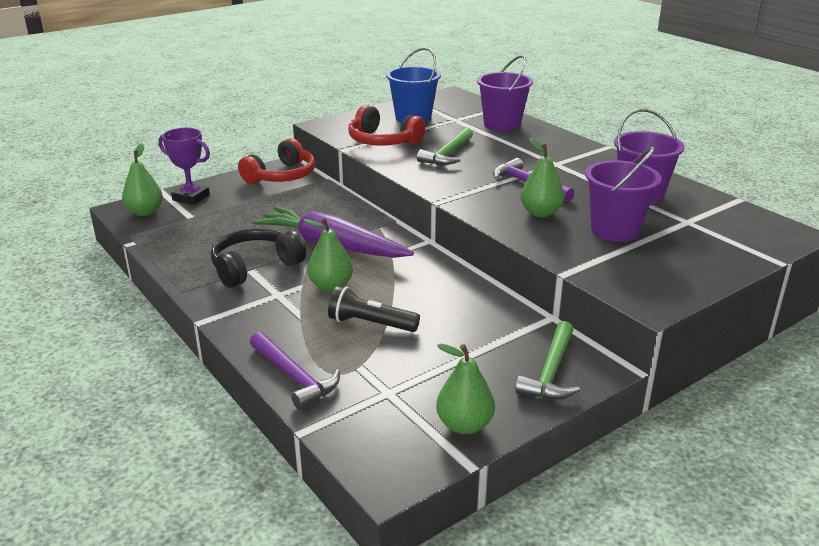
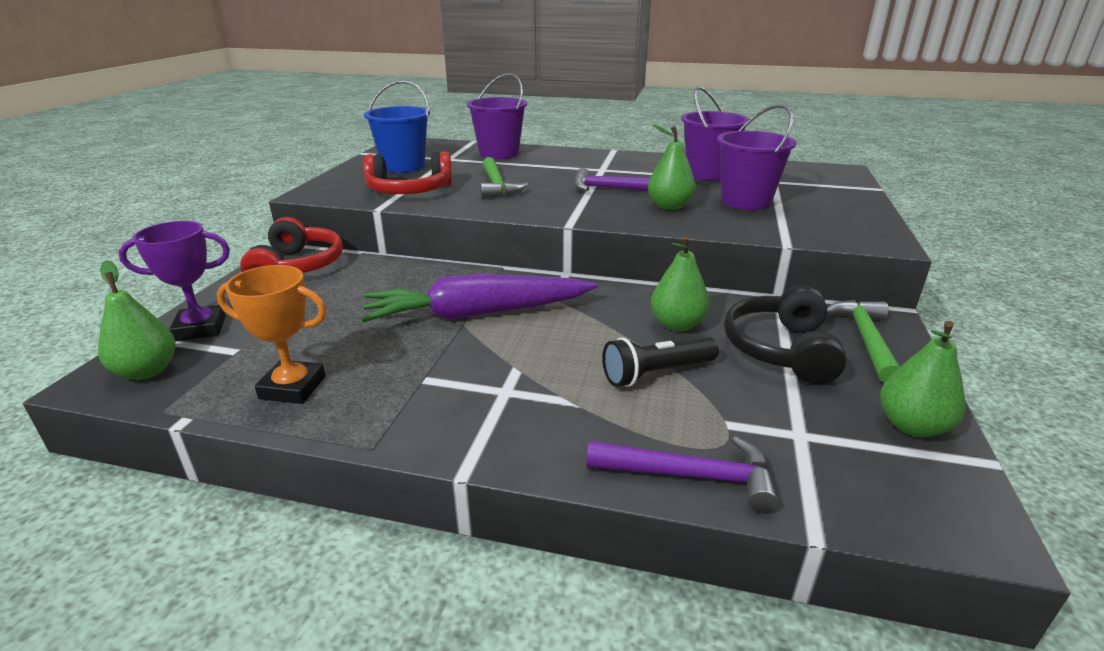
camera: 40 degrees left, 0 degrees up
(189, 247) = (293, 388): none -> orange trophy
(255, 267) = (425, 373): black headphones -> black headphones (781, 349)
(331, 286) = (550, 355): green pear -> green pear (677, 324)
(551, 372) = (865, 339): green hammer -> green hammer turned 150 degrees counterclockwise

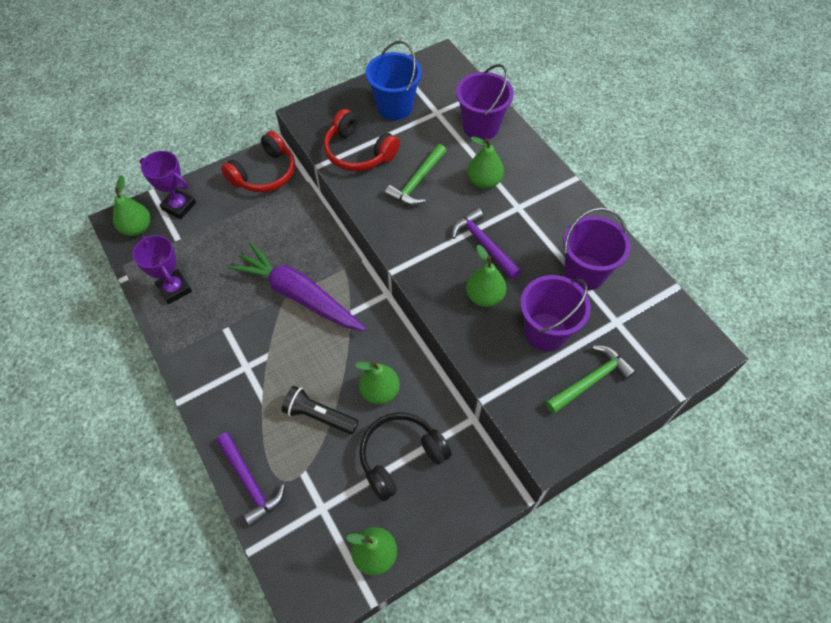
camera: 45 degrees right, 30 degrees up
(293, 388) = (174, 289): orange trophy -> purple trophy
(552, 169) = (484, 182): none -> green pear
(865, 339) = (456, 493): green hammer -> green hammer (590, 380)

